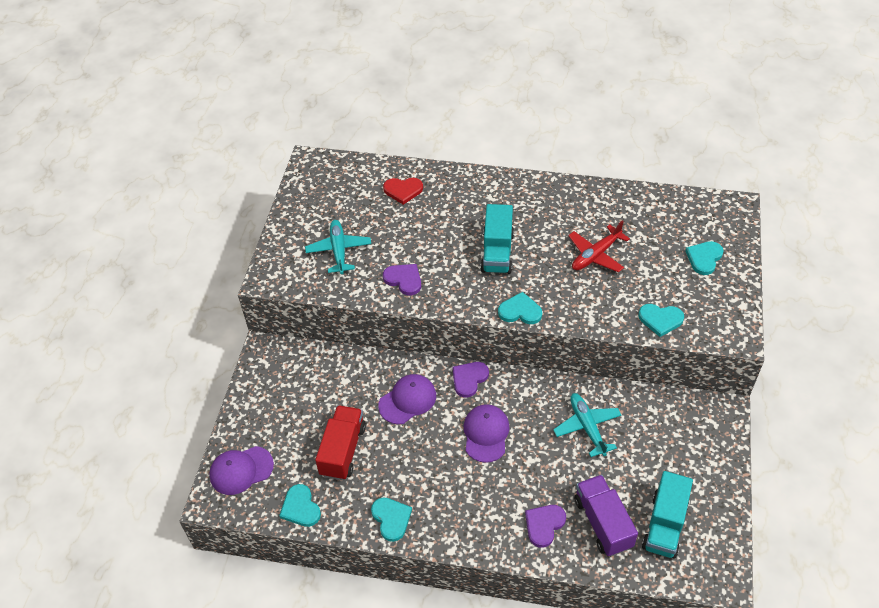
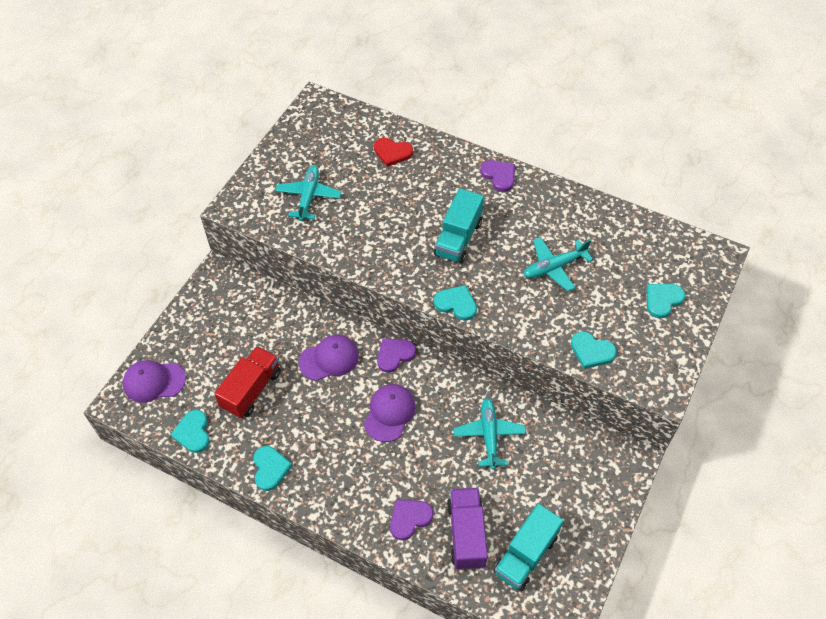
camera: 15 degrees right, 5 degrees up
(404, 279) = (358, 242): purple heart -> purple heart (499, 176)
(596, 255) = (554, 267): red plane -> turquoise plane

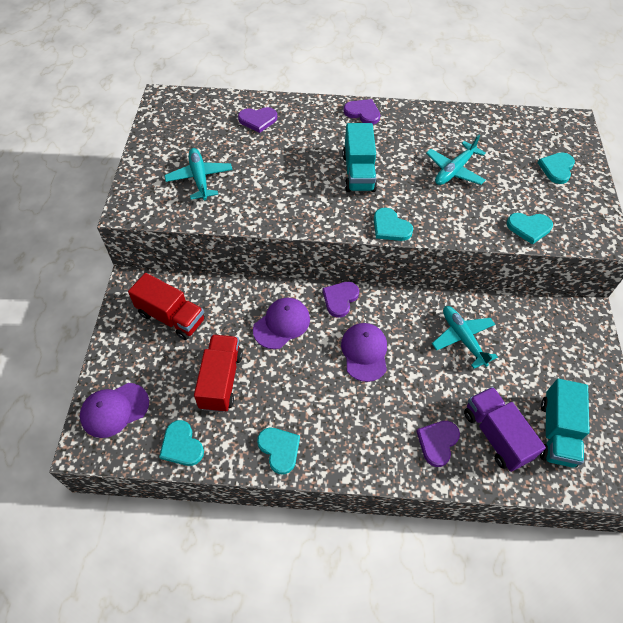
camera: 25 degrees left, 0 degrees up
(237, 317) = (171, 317): none -> red truck
(392, 152) = (258, 120): red heart -> purple heart
(456, 304) = (390, 227): turquoise heart -> turquoise heart turned 135 degrees counterclockwise

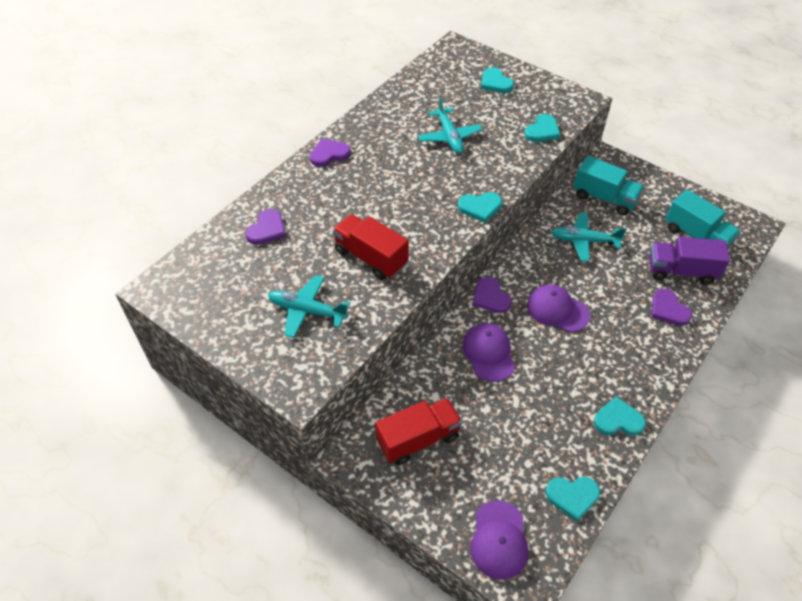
camera: 55 degrees left, 5 degrees down
(221, 380) = (520, 431): red truck -> red truck (371, 258)
(358, 172) = (400, 195): turquoise truck -> turquoise truck (604, 198)

